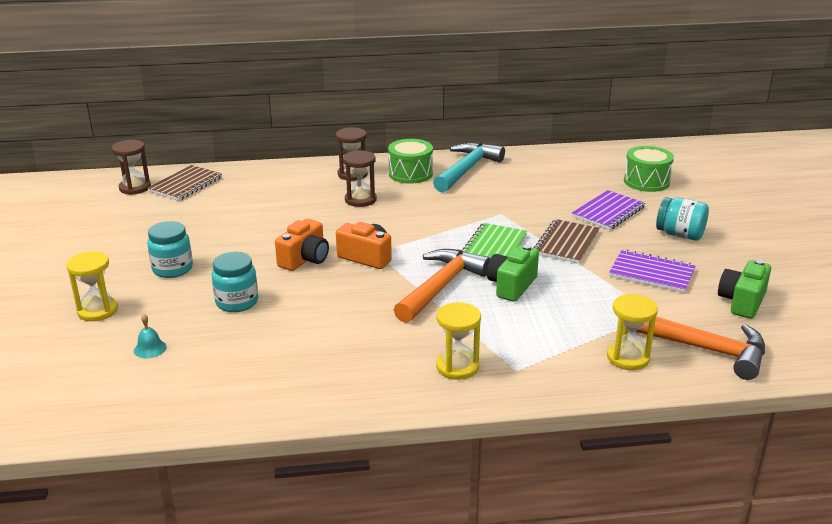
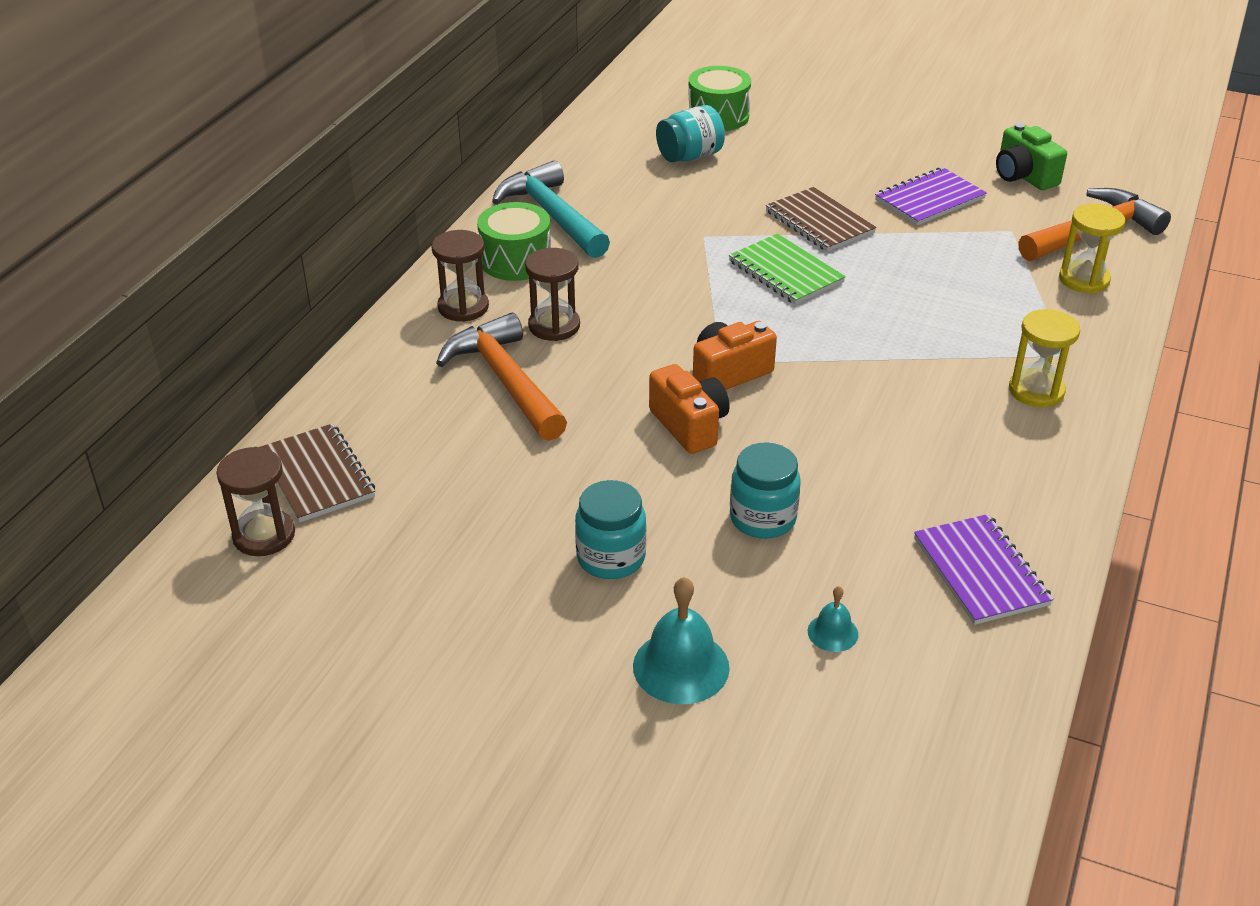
camera: 60 degrees left, 10 degrees up
(97, 311) = (681, 666): yellow hourglass -> turquoise bell
(441, 287) = (851, 342): orange hammer -> orange hammer (506, 381)
(511, 286) = (888, 293): green camera -> none
(608, 212) = (769, 168): purple notebook -> purple notebook (980, 572)
(680, 235) = (861, 150): turquoise jar -> turquoise jar (690, 156)

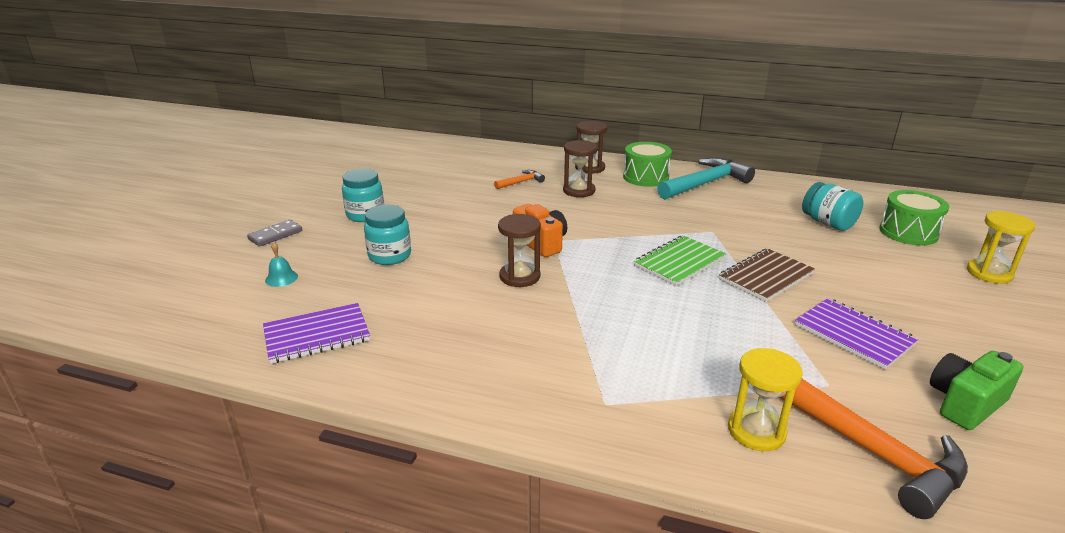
camera: 85 degrees right, 10 degrees down
(264, 535) = (399, 146): brown hourglass -> brown hourglass (519, 276)
(317, 475) = (440, 151): brown notebook -> none
(506, 381) = (521, 182): orange hammer -> orange hammer, size x0.48
(681, 666) = (275, 235): turquoise bell -> grey domino
(689, 425) = (483, 232): orange camera -> none
(1036, 391) = (542, 379): yellow hourglass -> yellow hourglass (989, 273)

